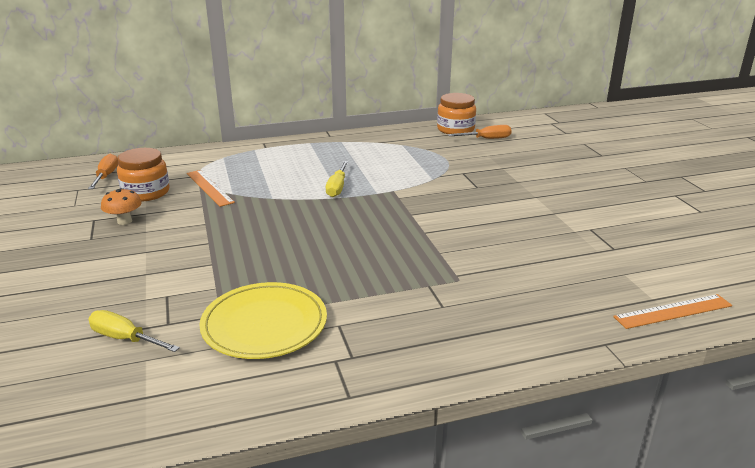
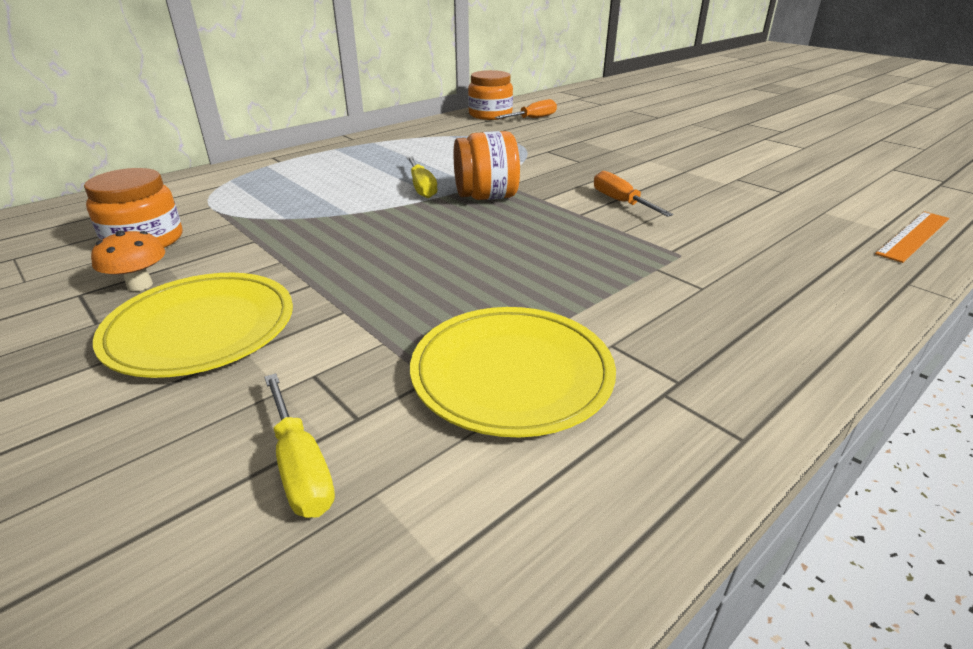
camera: 25 degrees left, 5 degrees up
(106, 176) = (54, 231): orange screwdriver -> orange screwdriver (620, 202)
(124, 338) = (301, 468): yellow screwdriver -> yellow screwdriver turned 120 degrees counterclockwise
(135, 255) = (201, 329): none -> yellow plate
(209, 187) = (243, 217): orange ruler -> none
(373, 204) = (486, 197): none -> orange jar

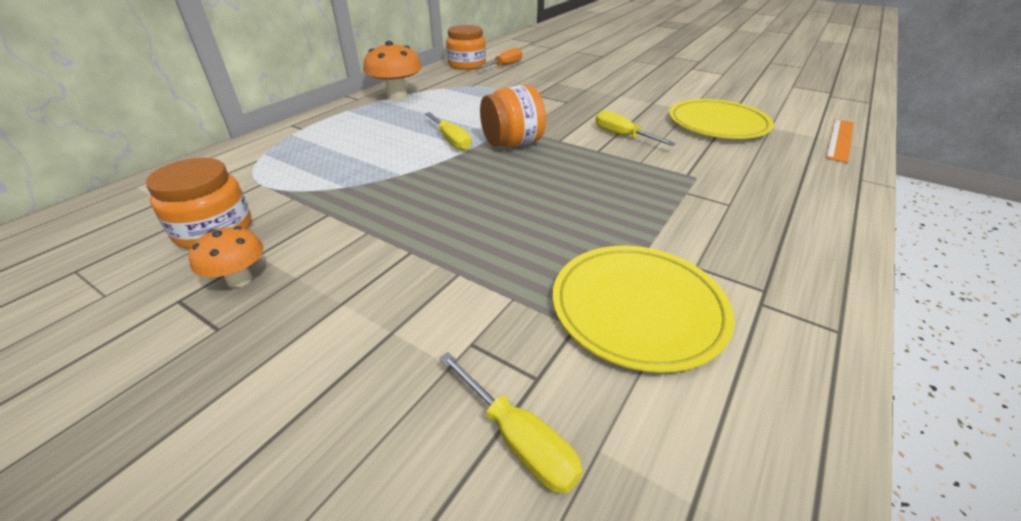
camera: 15 degrees left, 5 degrees up
(201, 329) = (333, 316): yellow plate -> yellow plate (717, 124)
(394, 139) = (397, 96): none -> orange mushroom
(620, 202) = (622, 135): orange screwdriver -> yellow screwdriver

